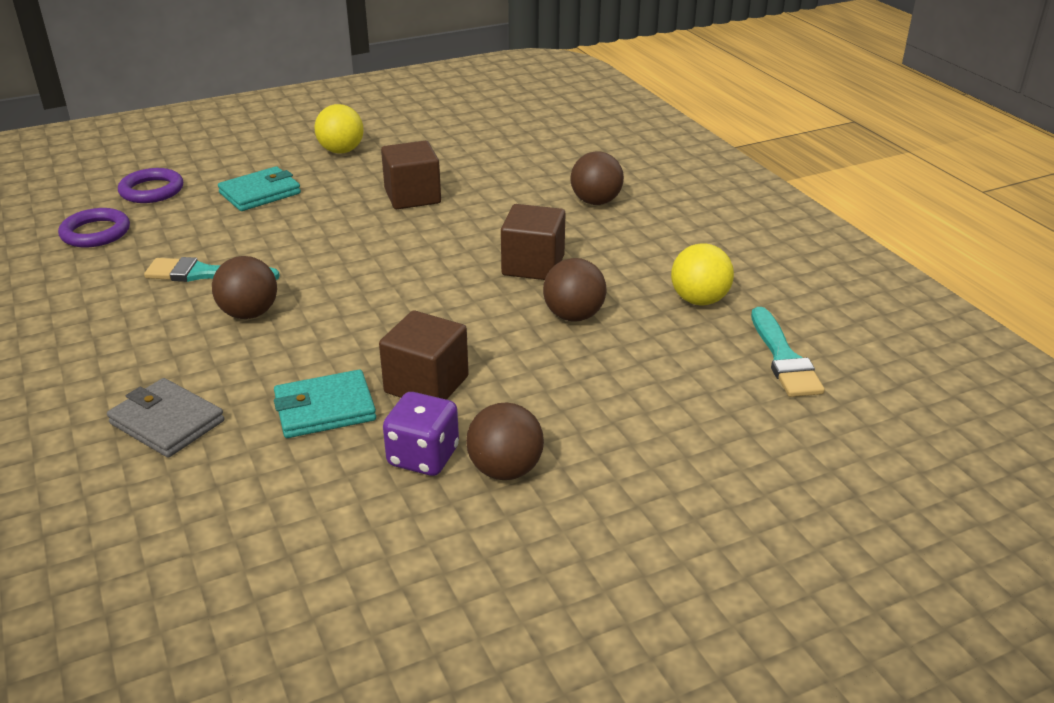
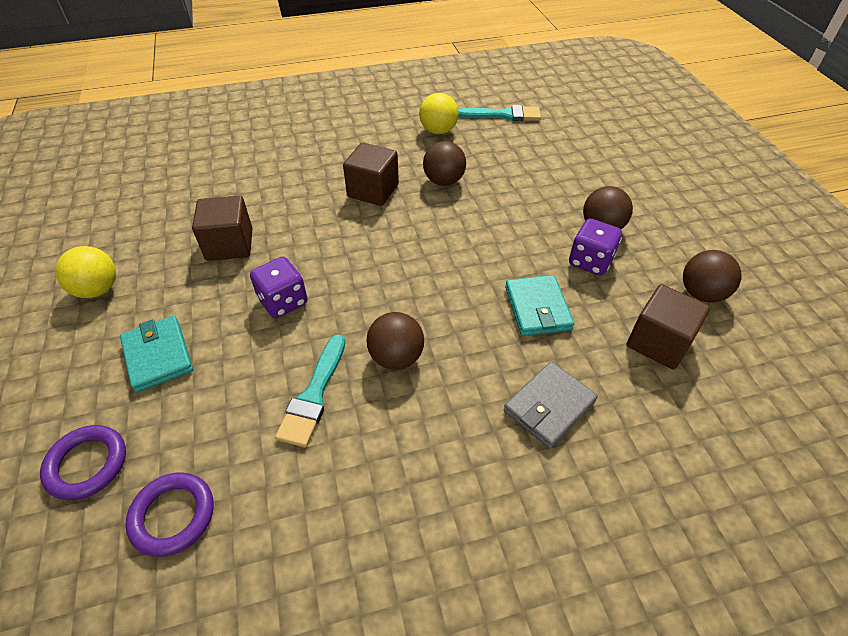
camera: 80 degrees left, 15 degrees up
(330, 239) = (283, 301): none -> purple dice
(426, 384) = (513, 255): brown cube -> brown cube (658, 342)
(595, 202) = (292, 150): brown ball -> brown ball (701, 293)

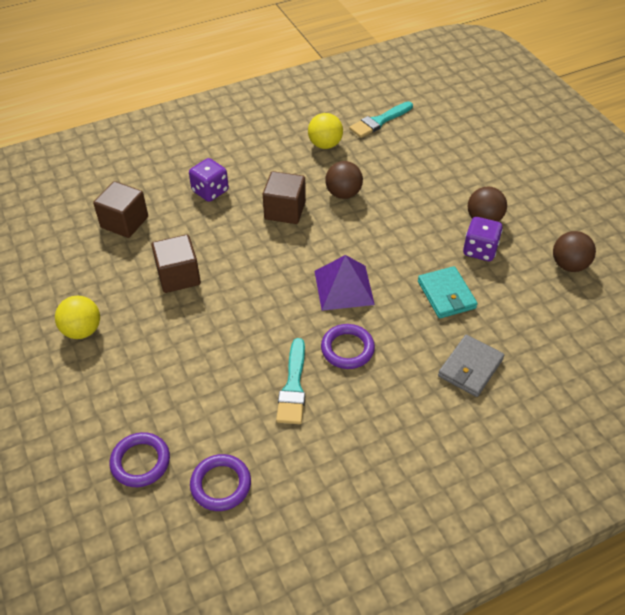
camera: 10 degrees left, 0 degrees up
(158, 356) = (158, 376): turquoise wallet -> none
(283, 301) = (242, 318): purple dice -> purple dice (210, 191)
(396, 357) = (347, 349): brown ball -> purple ring
(414, 282) = (344, 287): none -> purple pyramid
(503, 115) = (379, 121): turquoise brush -> turquoise brush turned 150 degrees clockwise
(658, 342) = (542, 308): brown cube -> brown cube (124, 222)

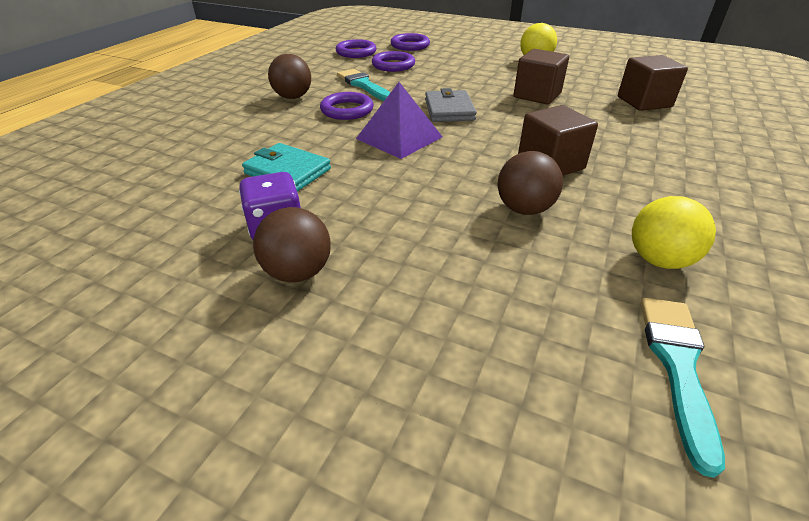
camera: 140 degrees right, 10 degrees down
(210, 191) = (644, 146): purple dice -> none
(220, 415) = (393, 65): none -> purple ring
(470, 368) = (224, 136): grey wallet -> grey wallet (449, 110)
(569, 265) = (121, 270): brown ball -> brown ball (293, 97)

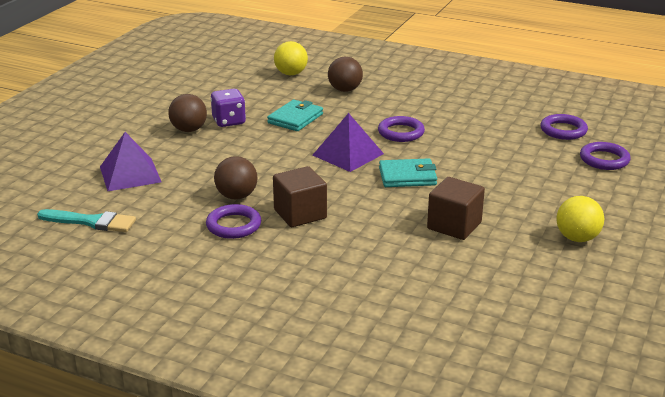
camera: 90 degrees right, 10 degrees down
(293, 97) = (426, 110): brown ball -> brown ball (345, 90)
(364, 85) = (462, 137): turquoise brush -> none
(393, 65) = (526, 150): purple ring -> purple ring (233, 225)
(449, 110) = (407, 176): grey wallet -> turquoise wallet
(480, 334) = (130, 174): none -> purple pyramid
(644, 102) = (446, 291): brown cube -> none
(659, 260) = (171, 235): yellow ball -> yellow ball (291, 74)

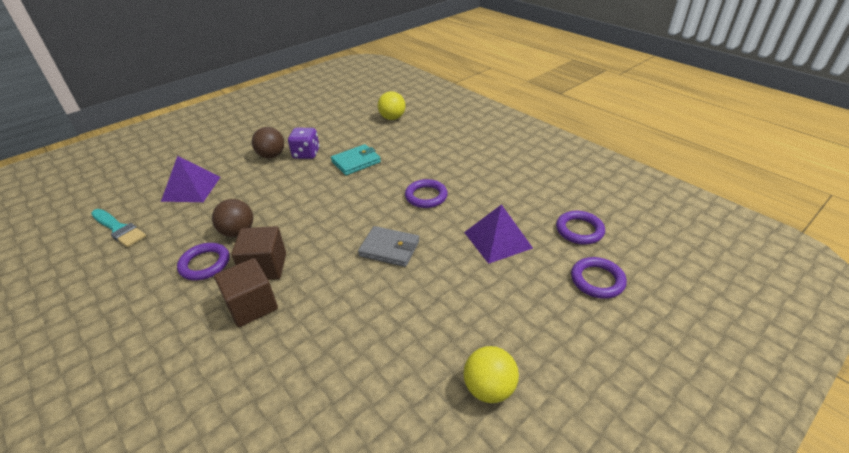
camera: 25 degrees right, 10 degrees up
(345, 90) = (419, 141): brown ball -> none
(348, 154) = (362, 209): purple pyramid -> purple pyramid (497, 240)
(407, 176) = (389, 249): turquoise wallet -> grey wallet
(454, 225) = (379, 325): brown cube -> brown cube (252, 306)

